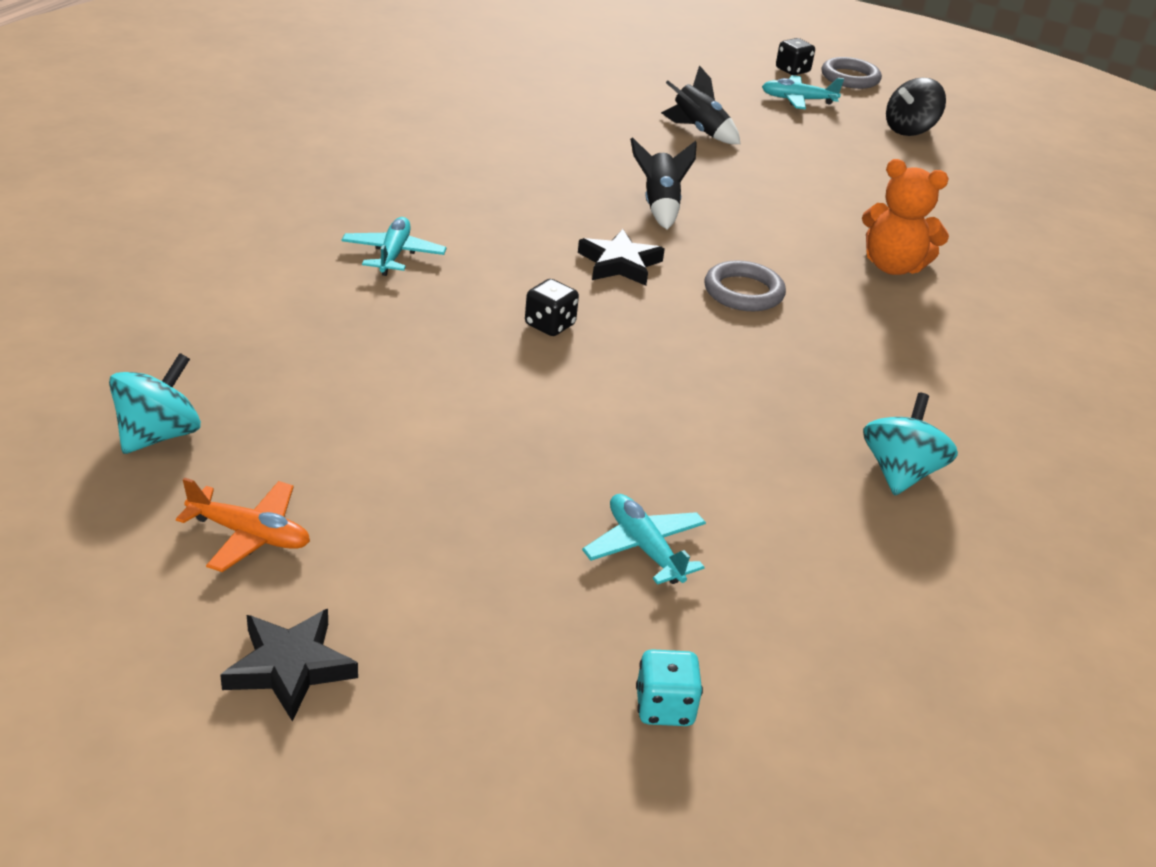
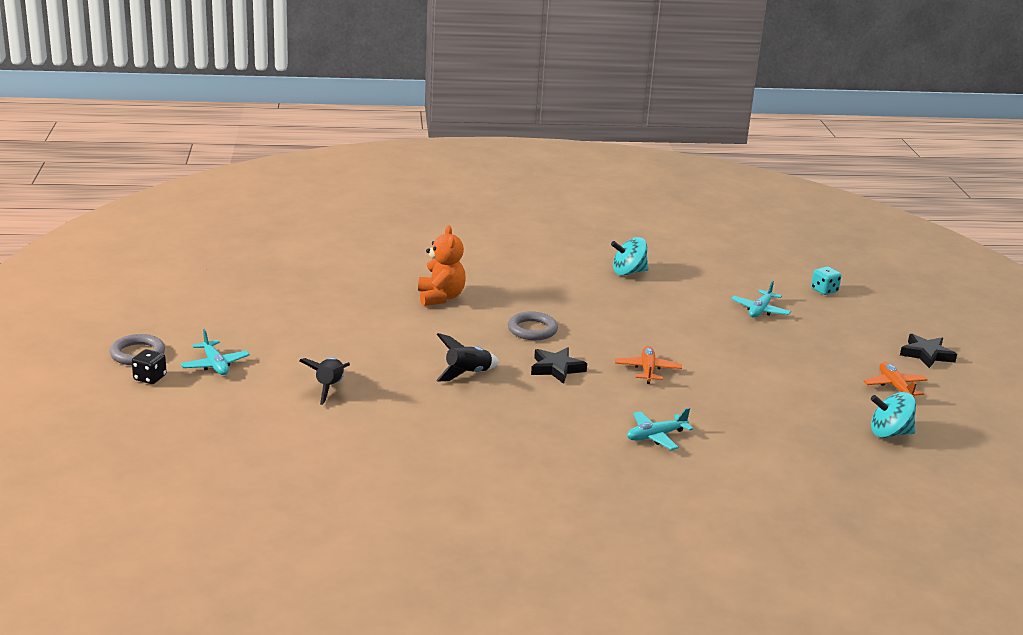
camera: 120 degrees left, 10 degrees down
(550, 325) = (647, 370): black dice -> orange plane
(909, 130) = (221, 319): black spinning top -> none

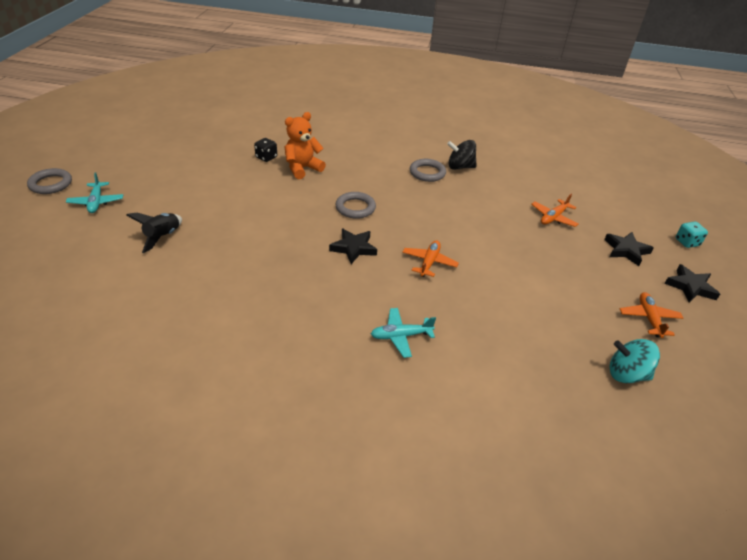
camera: 15 degrees right, 15 degrees up
(150, 378) = (41, 206): black dice -> black dice (266, 157)
(440, 297) = (302, 168): orange teddy bear -> orange teddy bear turned 135 degrees counterclockwise
(467, 374) = (278, 242): black rocket -> none
(593, 283) = (427, 173): none -> grey ring
(628, 272) = (460, 167): turquoise spinning top -> black spinning top
(760, 310) = (553, 217): turquoise plane -> orange plane
(824, 290) = (616, 206): turquoise dice -> turquoise dice (687, 242)
(850, 331) = (626, 250): none -> black star

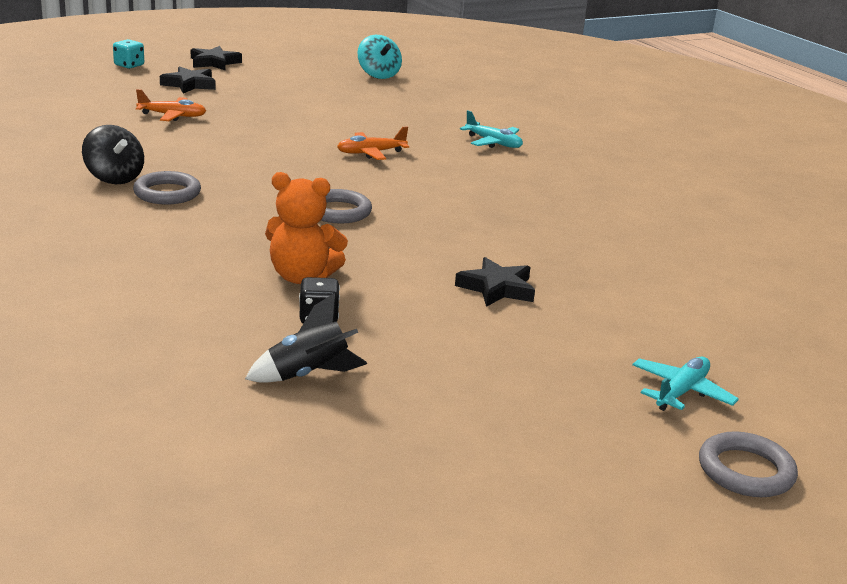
camera: 130 degrees left, 15 degrees down
(163, 237) = (622, 299): black rocket -> black rocket (308, 375)
(353, 248) = (418, 190): black star -> black star (497, 288)
(649, 318) = (292, 72): orange plane -> none

